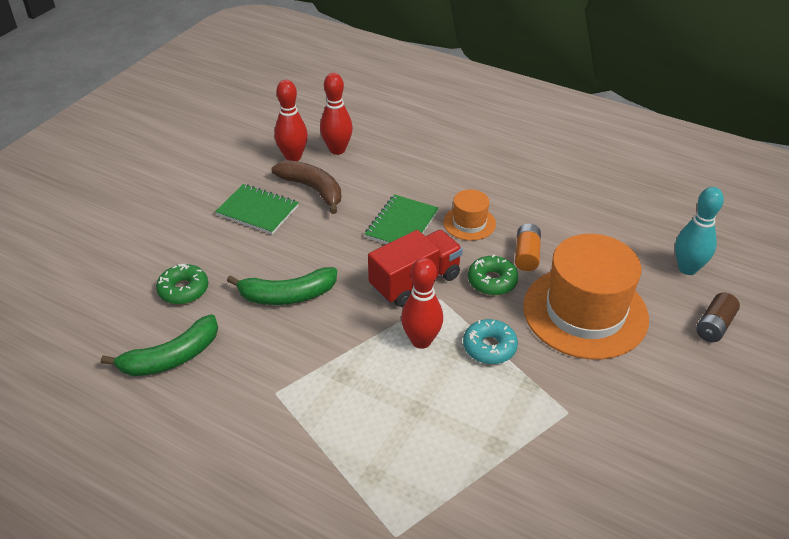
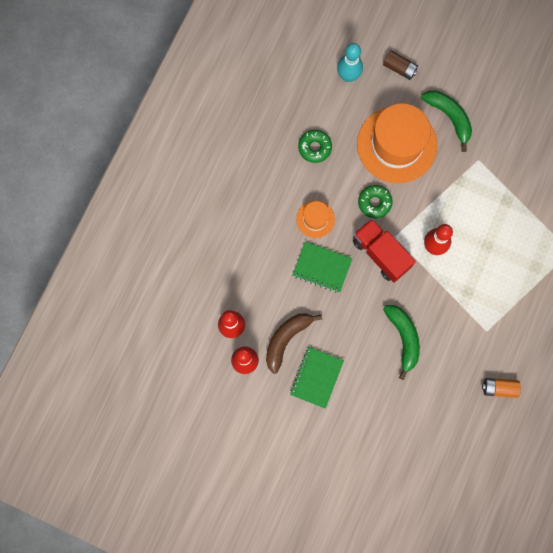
camera: 95 degrees left, 35 degrees up
(171, 357) = (467, 403): green banana -> green banana (449, 117)
(183, 290) = (406, 411): green donut -> green donut (314, 148)
(489, 347) = (434, 204): turquoise donut -> none
(526, 255) = (346, 179): orange battery -> orange battery (499, 388)

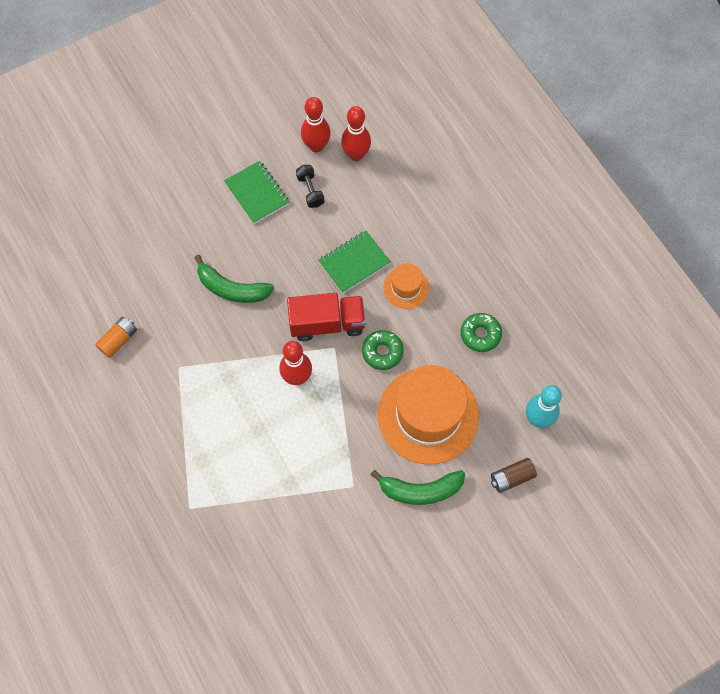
camera: 125 degrees right, 10 degrees down
(286, 339) = (310, 191): brown banana -> black dumbbell

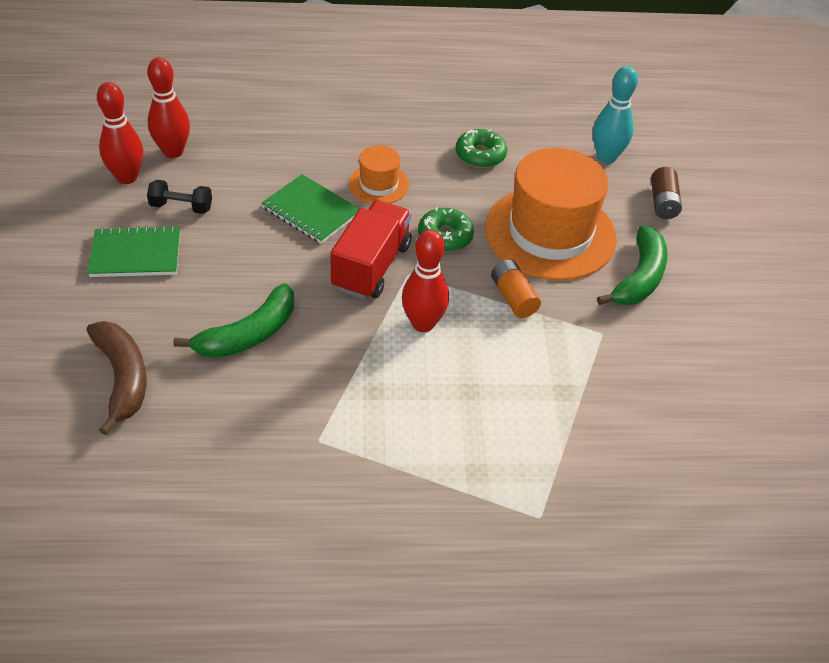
camera: 65 degrees left, 20 degrees down
(118, 340) = (220, 495): orange battery -> orange battery (513, 297)
(165, 247) = (122, 378): none -> brown banana
(354, 263) = (311, 211): green notebook -> green notebook turned 45 degrees counterclockwise

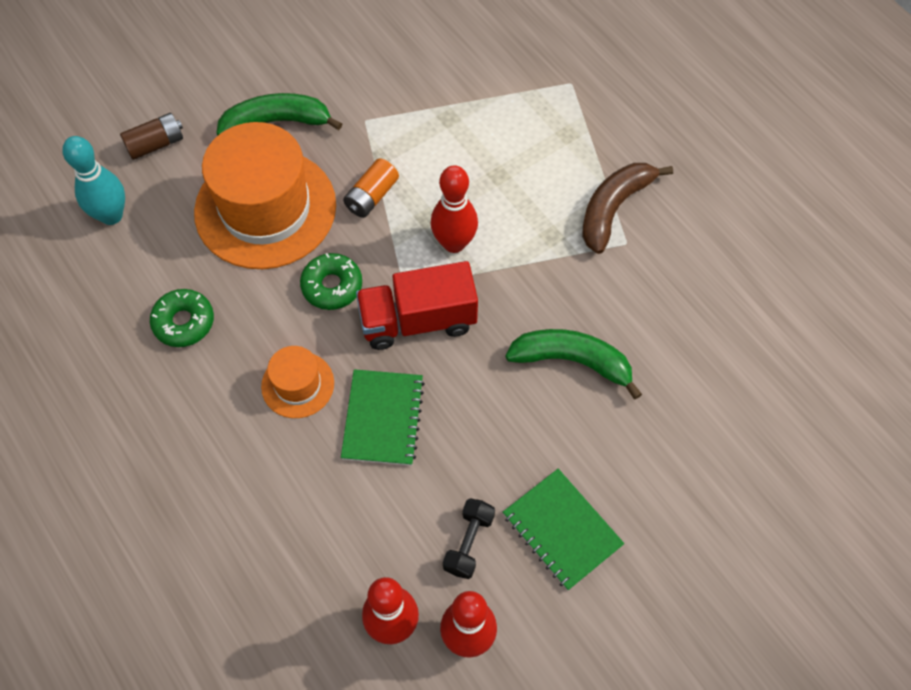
camera: 120 degrees left, 15 degrees up
(122, 378) = (694, 420): brown banana -> brown banana (613, 208)
(181, 207) = (468, 543): black dumbbell -> black dumbbell turned 45 degrees clockwise

